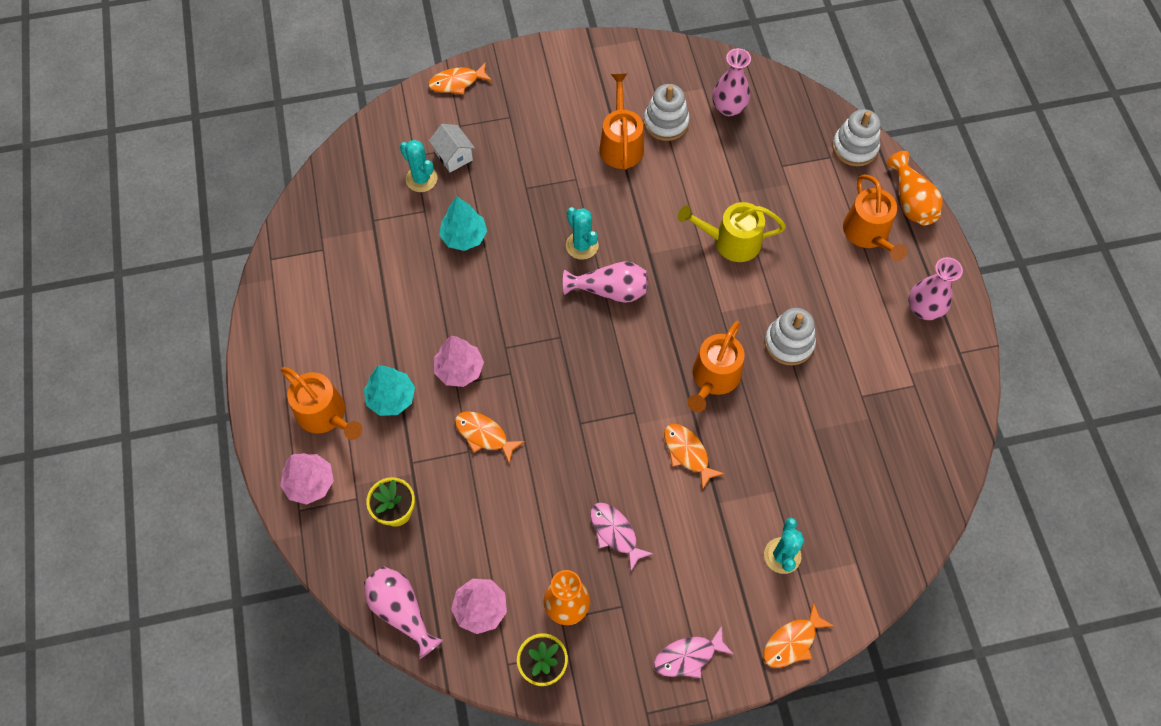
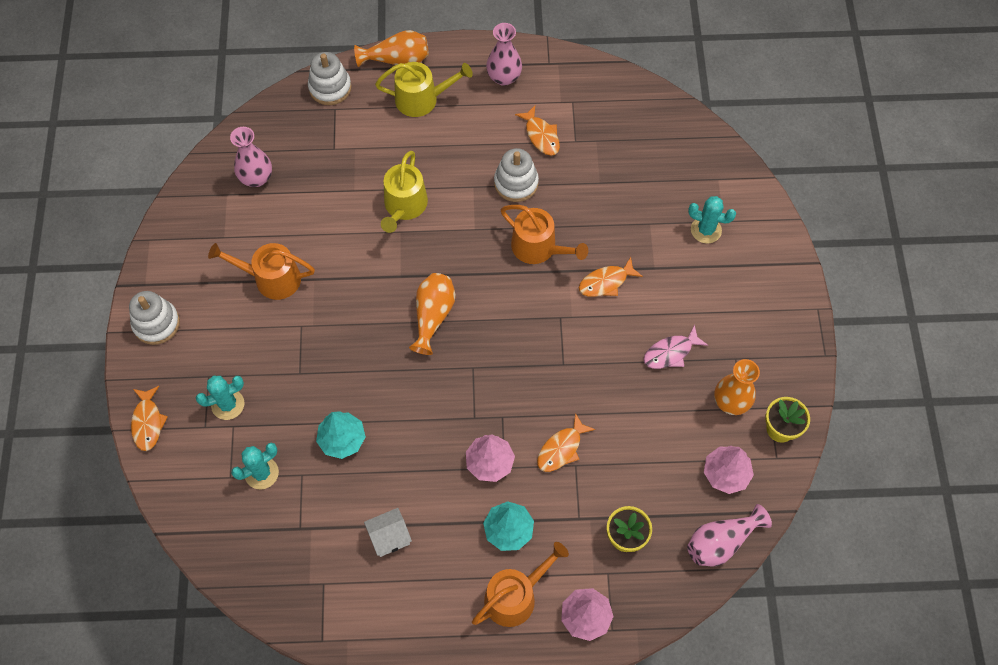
camera: 80 degrees left, 0 degrees up
(453, 156) = (242, 437): white house -> white house (389, 537)
(582, 245) = (378, 332): turquoise cactus -> turquoise cactus (228, 404)
(610, 290) = (433, 316): pink vase -> orange vase
(666, 122) = (257, 234): white stacking toy -> white stacking toy (156, 323)
(688, 656) = (782, 316): pink fish -> none
(792, 641) = (777, 238): orange fish -> orange fish (541, 136)
(868, 234) = (422, 99): orange watering can -> yellow watering can

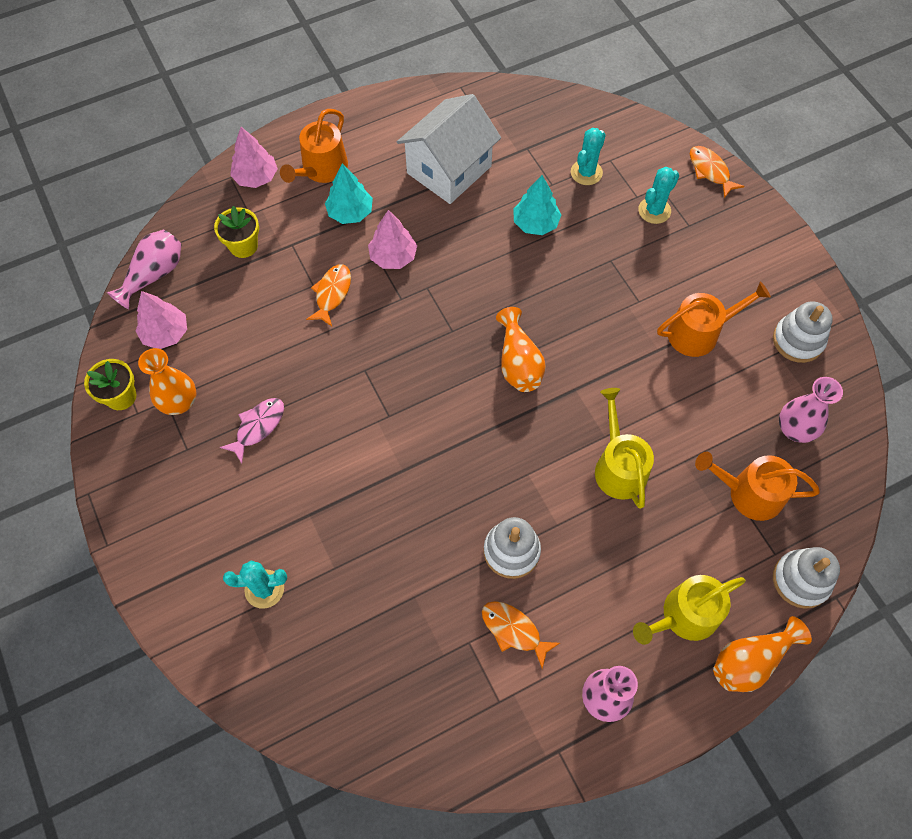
camera: 155 degrees right, 0 degrees up
(156, 323) = (771, 248): white stacking toy -> white stacking toy (798, 340)
(389, 537) = (449, 169): white house -> white house, size x2.12
(538, 248) = (447, 482): orange watering can -> orange watering can (749, 493)
(606, 282) = (356, 474): orange fish -> none

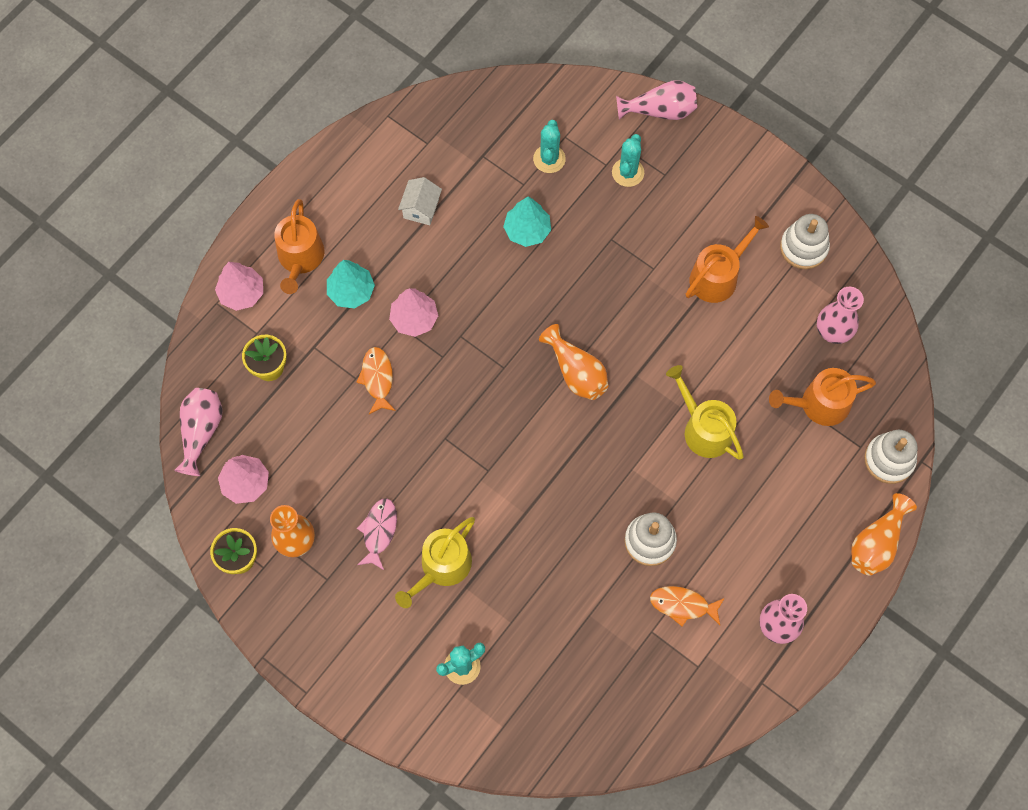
camera: 25 degrees left, 5 degrees up
(449, 169) = (421, 208): white house -> white house, size x0.47
(684, 616) = (811, 531): yellow watering can -> yellow watering can (442, 567)
(710, 171) = (660, 111): orange fish -> pink vase

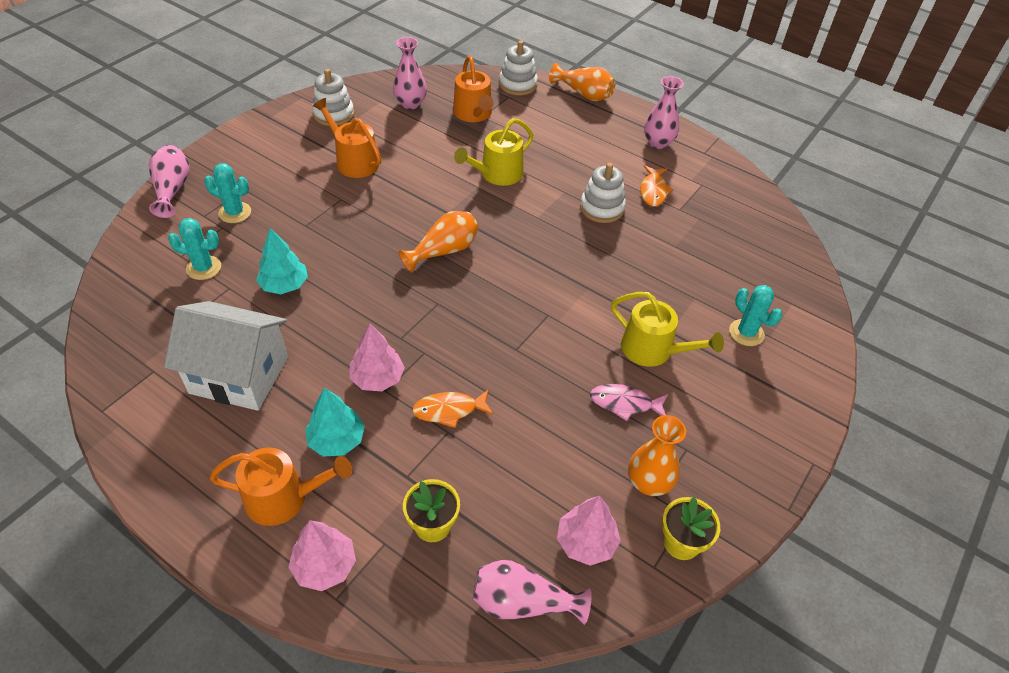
camera: 95 degrees left, 20 degrees down
(421, 208) = (239, 375): white house -> white house, size x2.12

